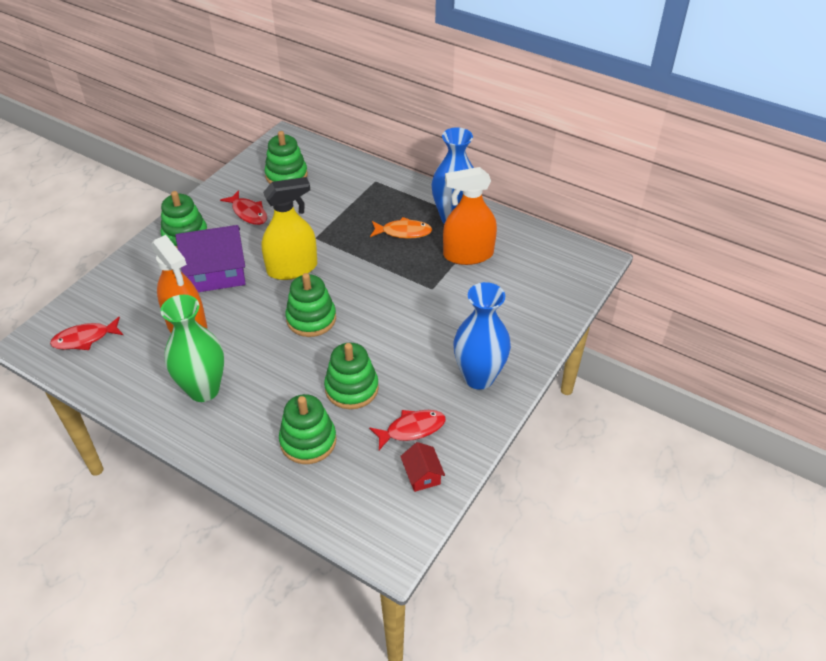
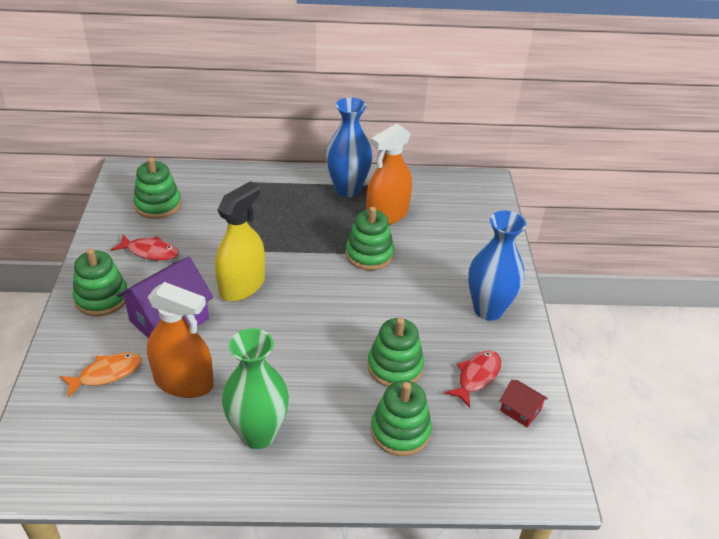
camera: 35 degrees left, 5 degrees down
(85, 339) = (78, 445): red fish -> none
(311, 319) = (302, 323): green stacking toy -> green stacking toy (369, 254)
(403, 232) = (315, 216): orange fish -> orange fish (106, 374)

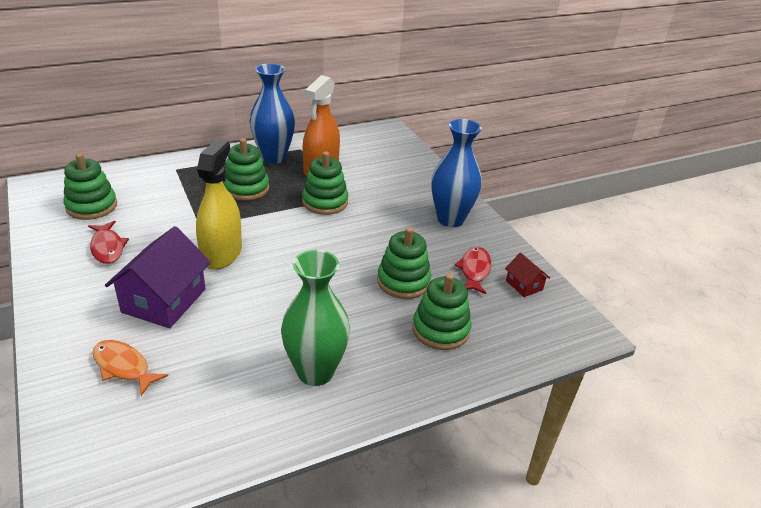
camera: 25 degrees left, 5 degrees down
(102, 298) = (77, 300): green stacking toy -> green stacking toy (246, 188)
(106, 374) = (124, 367): orange fish -> orange fish turned 90 degrees counterclockwise
(150, 252) = (107, 248): red fish -> red fish turned 75 degrees clockwise
(183, 382) = (213, 350): orange spray bottle -> none
(520, 410) = (524, 285): red house -> red house turned 45 degrees clockwise

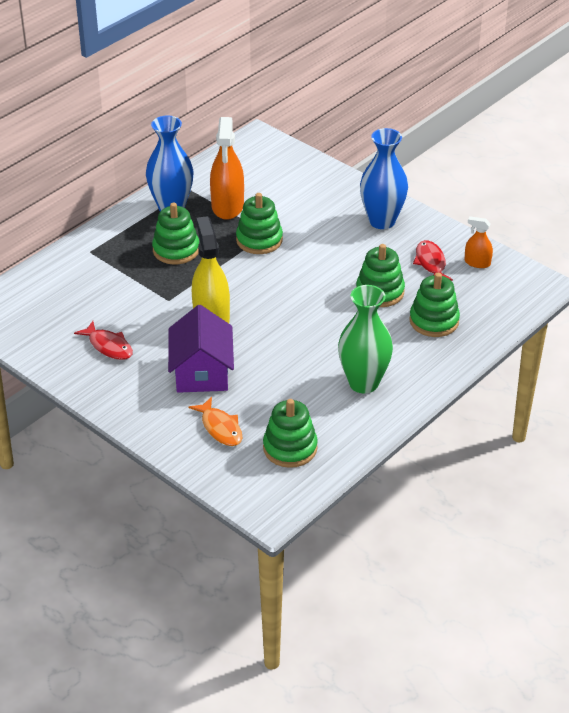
camera: 20 degrees left, 5 degrees up
(91, 206) = (52, 314): green stacking toy -> green stacking toy (290, 448)
(124, 367) = (220, 428): orange fish -> orange fish turned 135 degrees counterclockwise
(524, 285) = (477, 263): red house -> orange spray bottle

